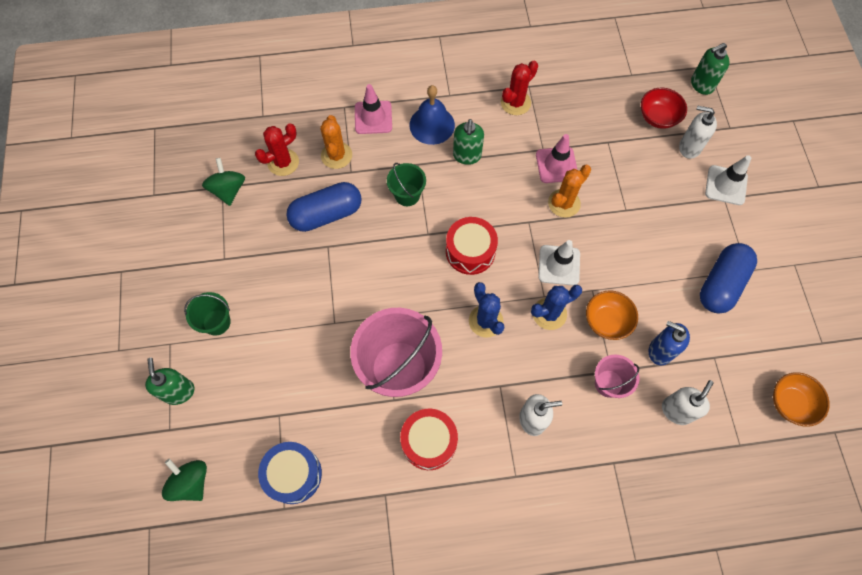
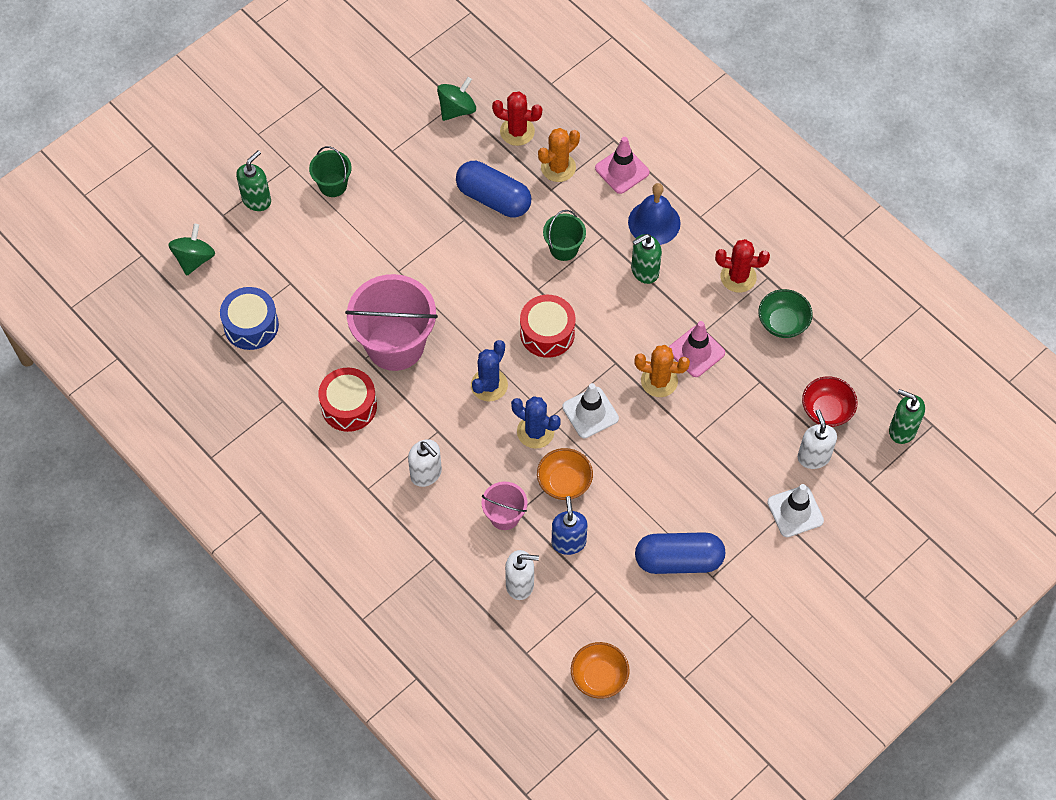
camera: 55 degrees right, 5 degrees down
(571, 100) = (783, 323): none -> green bowl

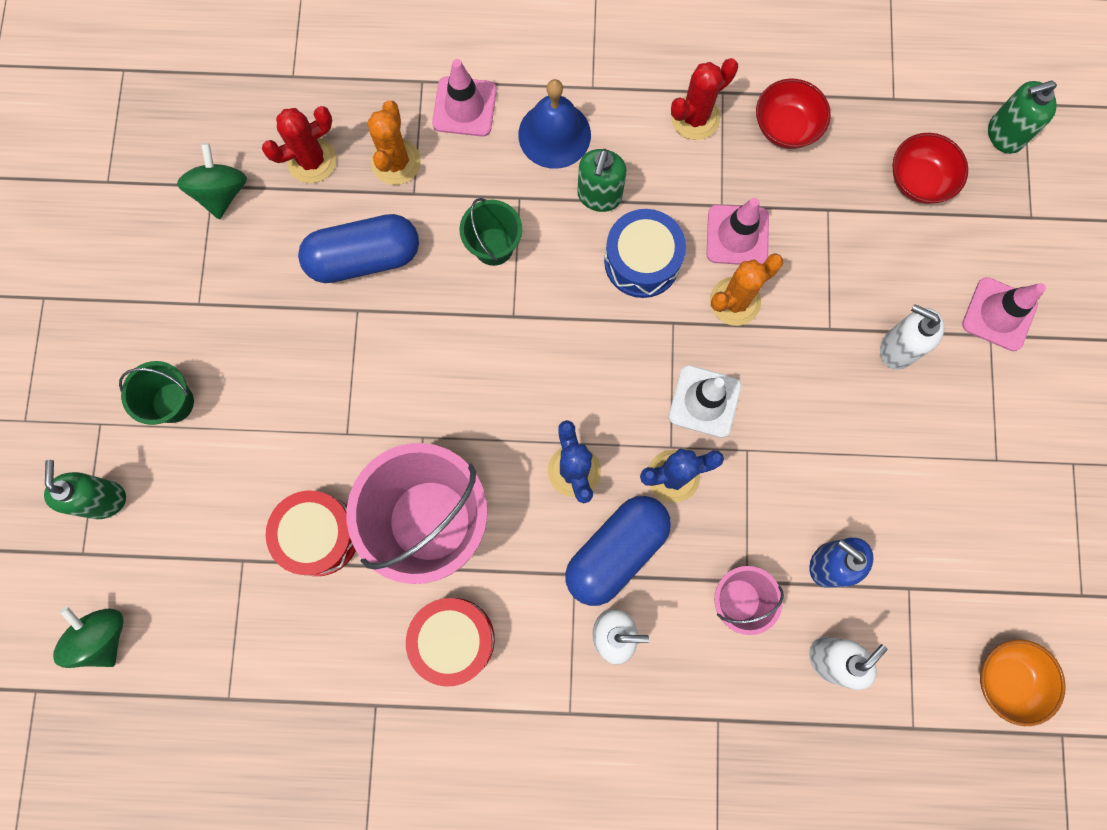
camera: 45 degrees left, 15 degrees up
(251, 325) = (249, 652): blue drum -> blue drum (642, 261)
(547, 333) = (573, 355): red drum -> red drum (319, 535)
(564, 482) = (758, 503): orange bowl -> none
(678, 560) = (949, 475): blue capsule -> blue capsule (616, 551)
(783, 323) = (786, 127): green bowl -> red bowl
(795, 511) = (999, 314): white traffic cone -> pink traffic cone
(813, 457) = (956, 240): white soap dispenser -> white soap dispenser (897, 348)

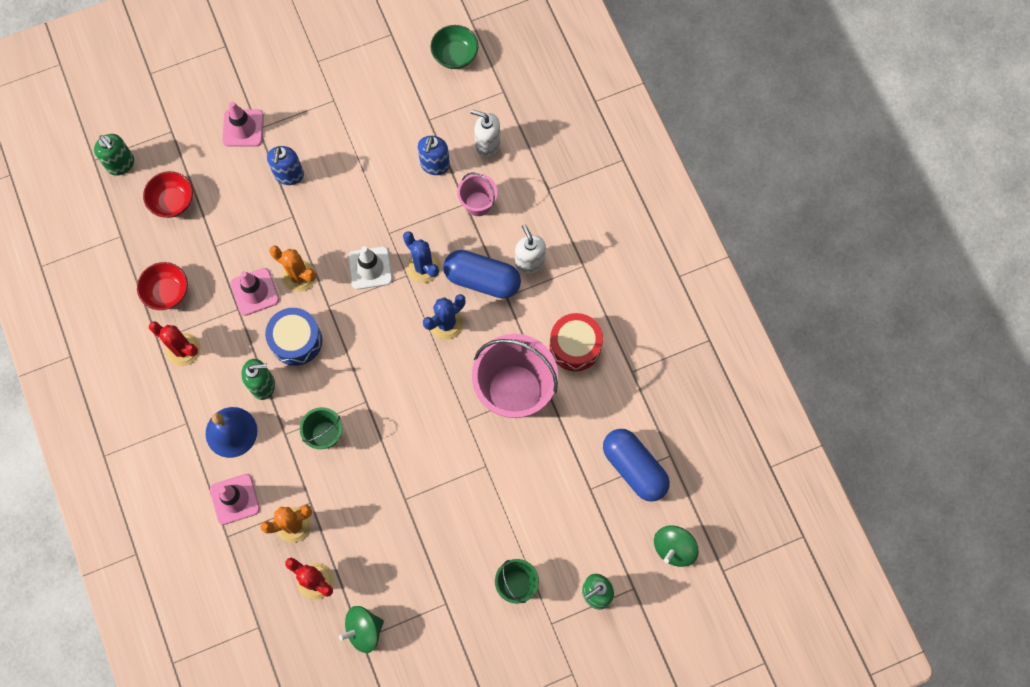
camera: 115 degrees left, 5 degrees down
(319, 535) = (554, 451): red drum -> none
(364, 258) = (368, 512): blue capsule -> blue capsule (634, 468)
(897, 348) = (289, 175): white soap dispenser -> blue soap dispenser
(1007, 679) = (455, 55): orange bowl -> green bowl

